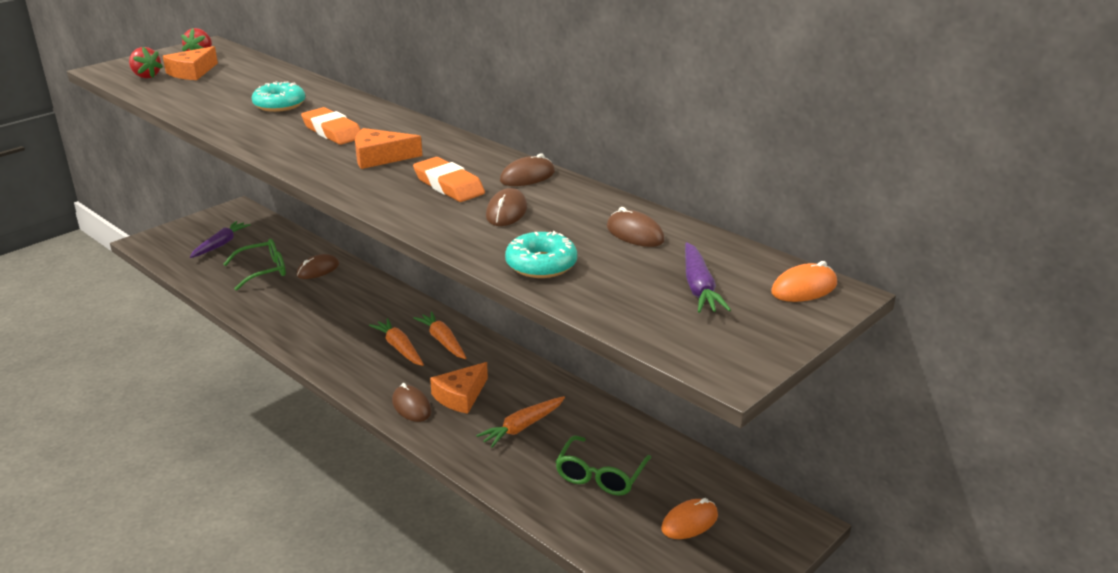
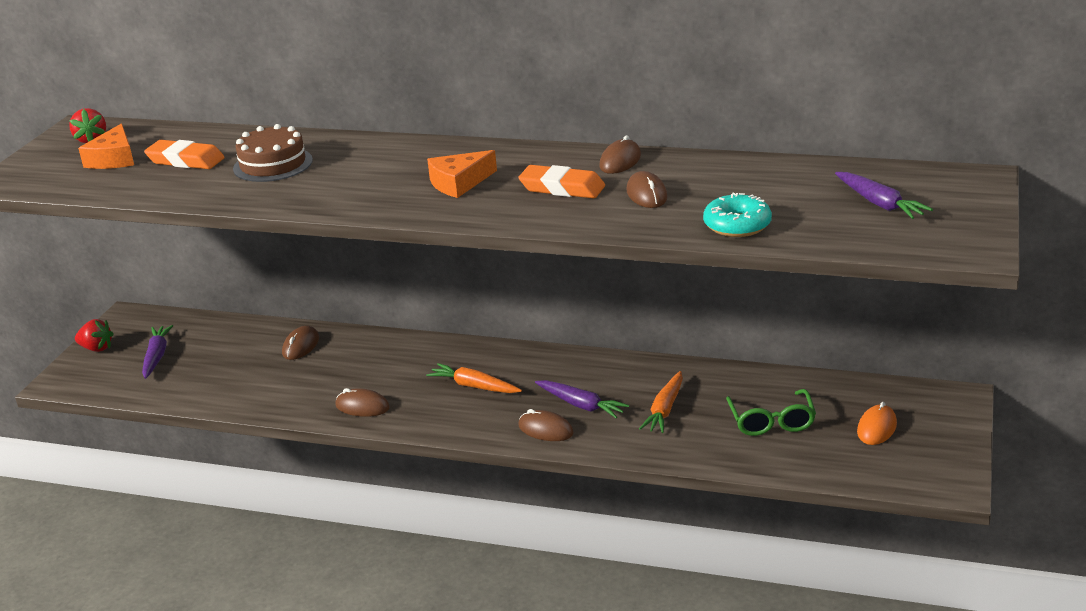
camera: 25 degrees left, 0 degrees up
(146, 76) = (66, 176): red strawberry -> red strawberry (96, 348)
(262, 271) = (240, 366): green glasses -> none
(279, 105) = (273, 164): turquoise donut -> brown cake
(332, 131) = (372, 173): orange eraser -> orange eraser (185, 160)
(443, 341) = (509, 366): orange carrot -> none
(461, 396) = (581, 405): orange cheese -> purple carrot
(635, 234) = (776, 180): brown mouse -> brown mouse (362, 407)
(804, 288) = (953, 180): orange mouse -> none

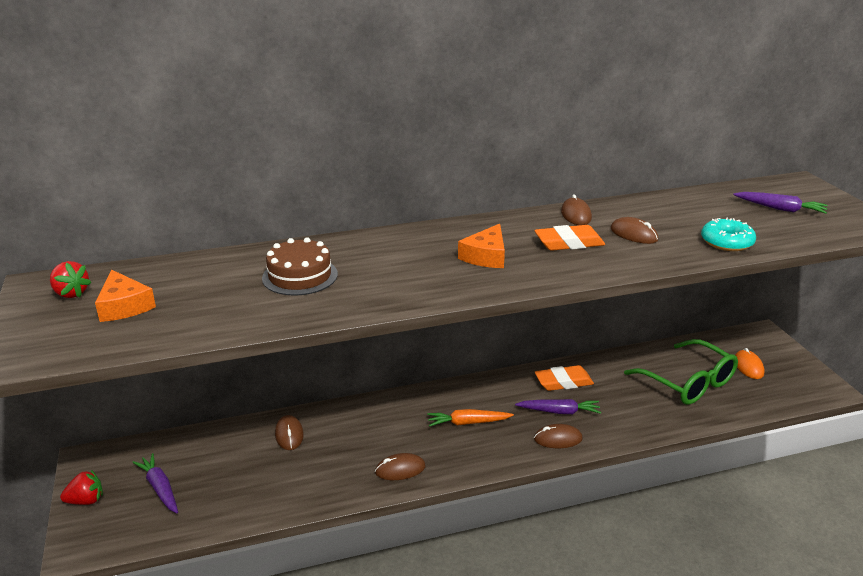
camera: 35 degrees left, 0 degrees up
(185, 160) = (206, 291): orange eraser -> orange eraser (563, 382)
(665, 409) = (616, 396): orange carrot -> none
(771, 421) = (687, 382): green glasses -> green glasses, size x1.52

